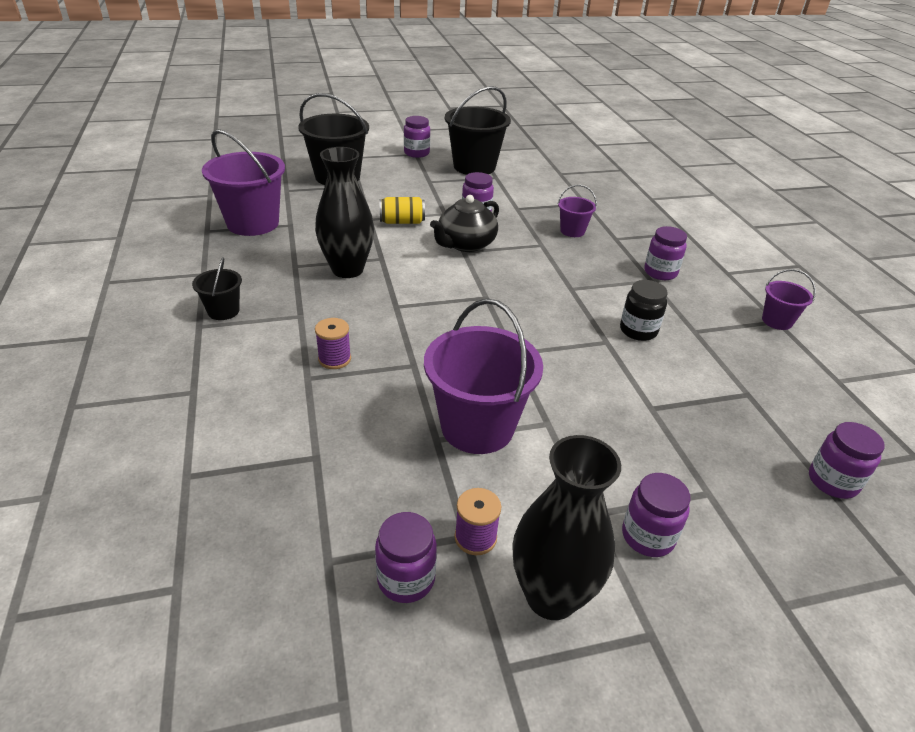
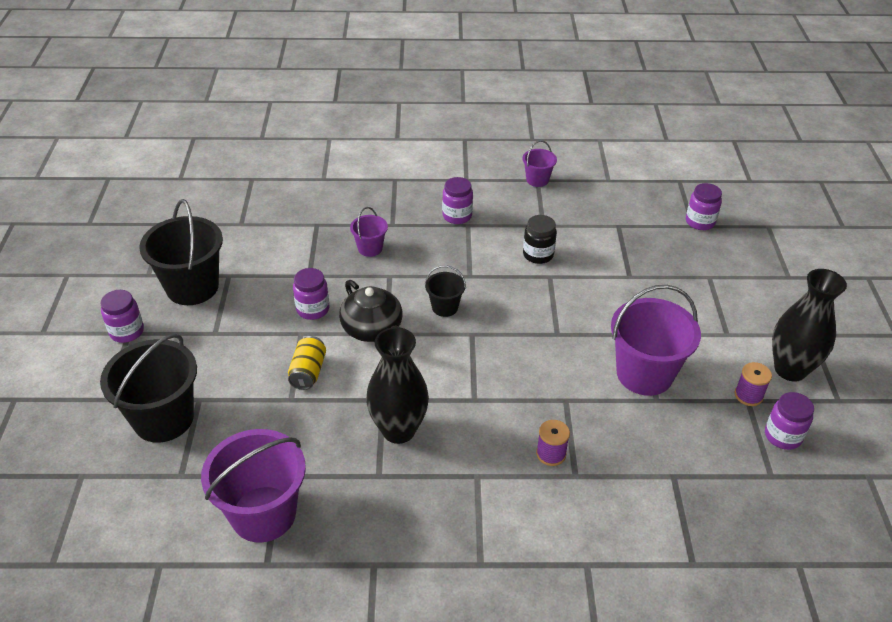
camera: 75 degrees left, 5 degrees up
(223, 311) = (456, 542): black bucket -> black bucket (445, 307)
(648, 536) = (744, 315): purple jar -> none

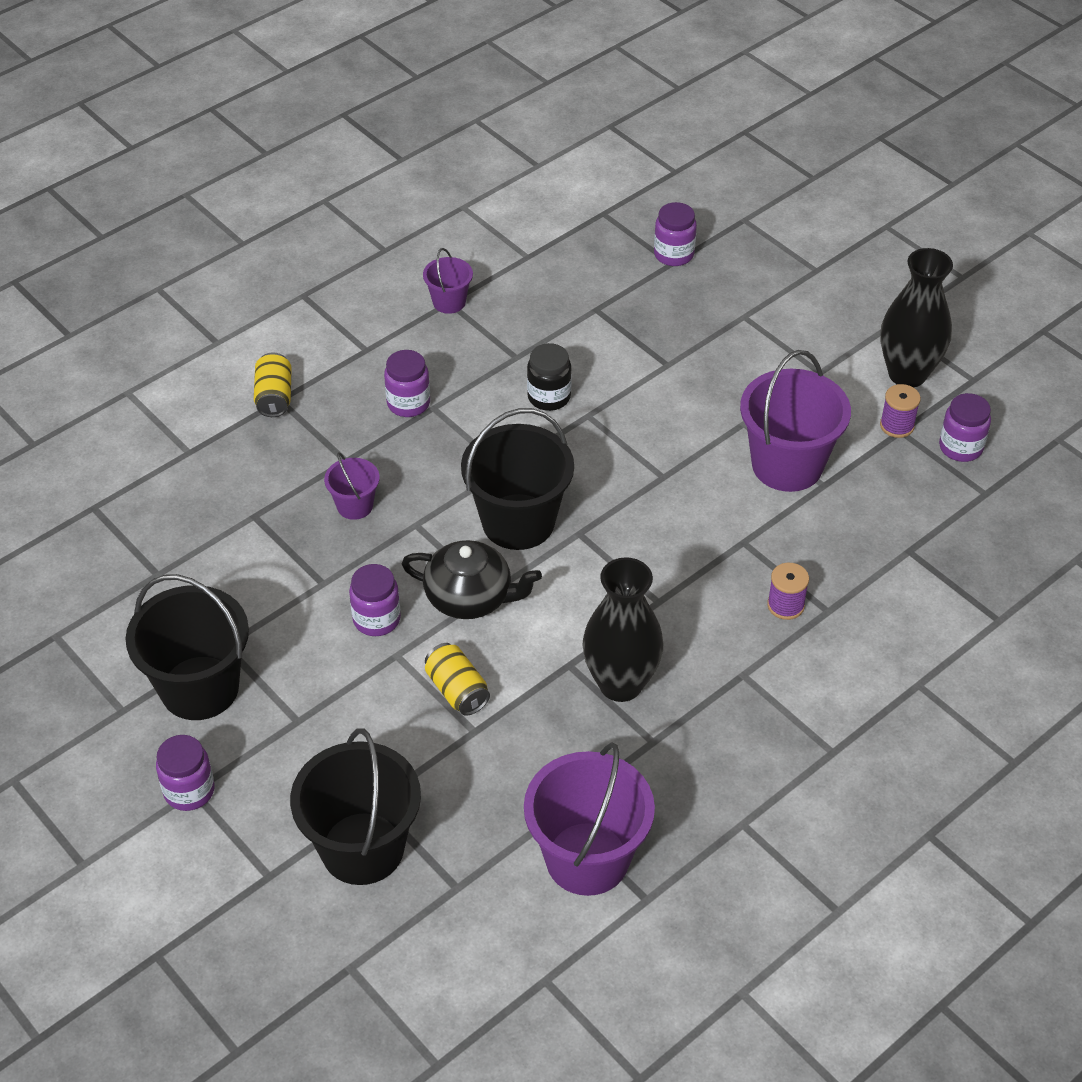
camera: 40 degrees left, 5 degrees up
(394, 176) = (274, 397): none -> yellow can
(445, 307) = (518, 522): black bucket -> black bucket, size x2.01

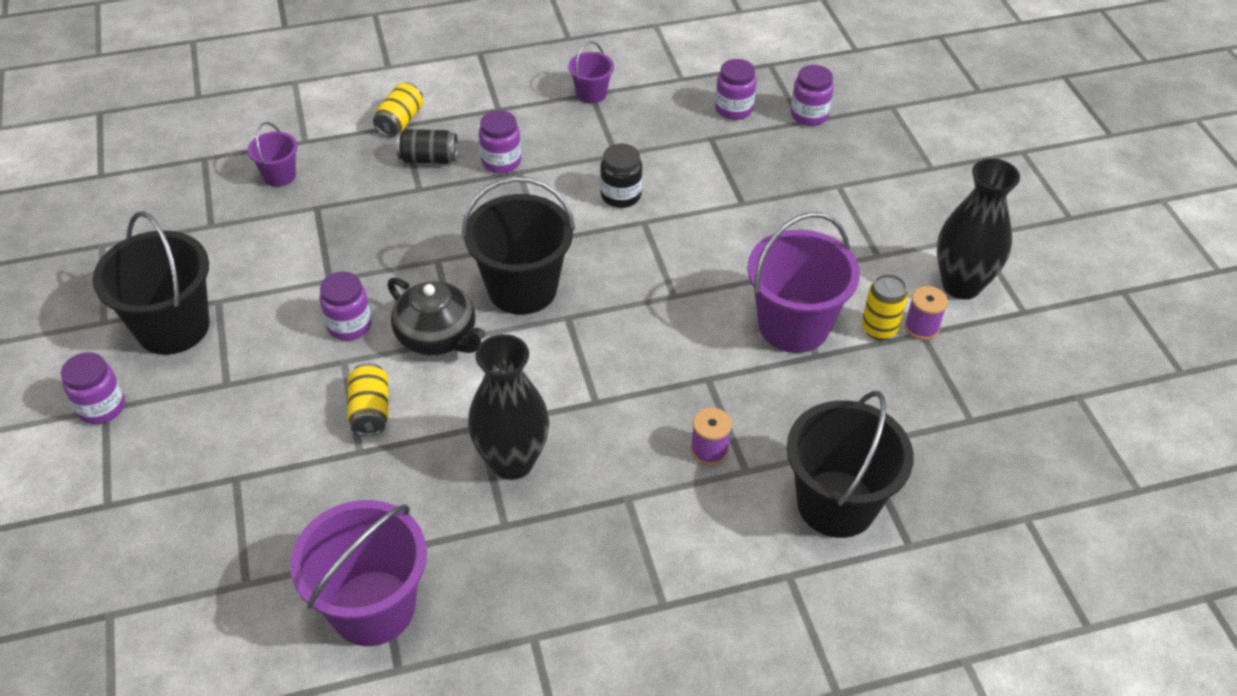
camera: 25 degrees right, 0 degrees up
(333, 426) = (429, 159): none -> black can
(355, 506) = (399, 227): purple bucket -> purple bucket (279, 175)
(362, 848) = (196, 514): black bucket -> black bucket (836, 504)
(862, 440) = (879, 329): none -> yellow can
(960, 447) = (972, 369): purple jar -> purple jar (733, 109)

